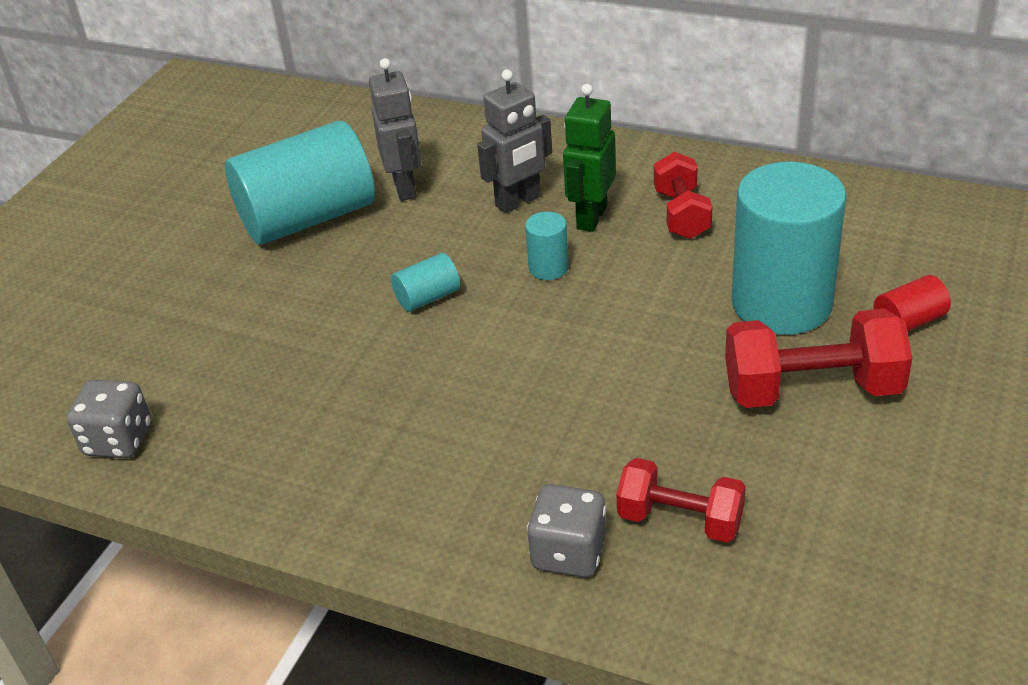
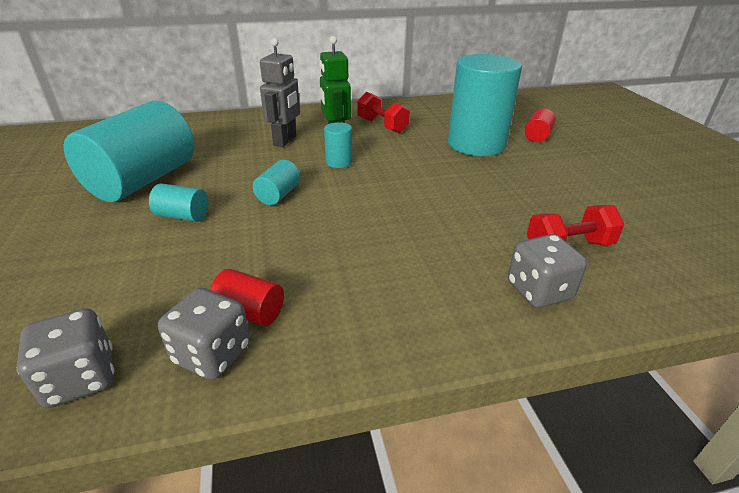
camera: 40 degrees left, 5 degrees down
(218, 466) = (212, 354): none -> grey dice
(278, 439) = (250, 312): none -> red cylinder
(308, 291) = (183, 216): none -> turquoise cylinder
(405, 187) = (203, 151): grey robot -> none
(812, 390) = (539, 171): red dumbbell -> none

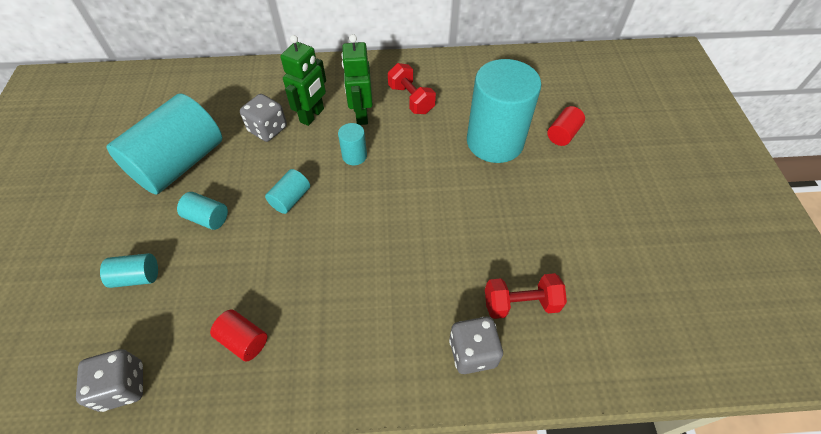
camera: 10 degrees right, 20 degrees up
(96, 270) = (137, 277): none -> turquoise cylinder
(212, 354) = (211, 378): grey dice -> grey dice (268, 129)
(285, 141) = (312, 115): grey robot -> green robot

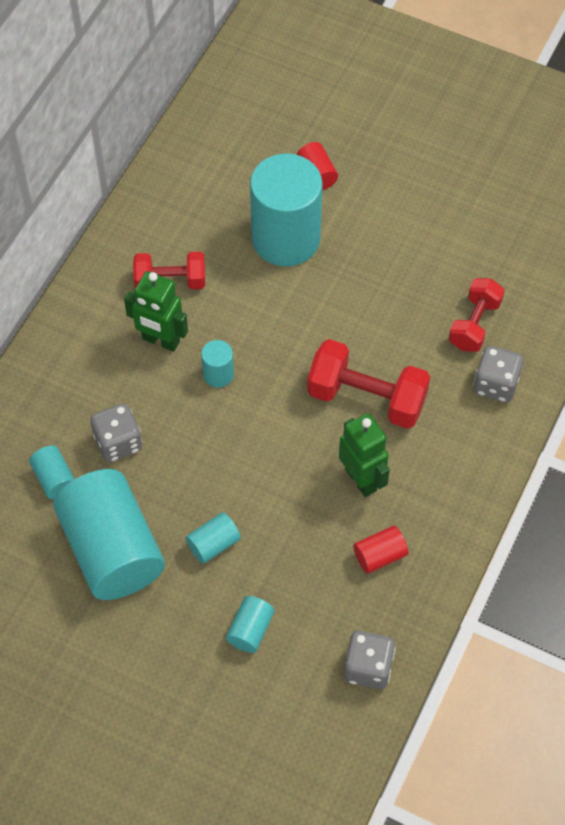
camera: 60 degrees left, 5 degrees up
(290, 199) = (238, 457): turquoise cylinder -> turquoise cylinder (54, 479)
(312, 115) = (127, 389): green robot -> green robot (361, 479)
(393, 256) = (366, 398): none -> red dumbbell

